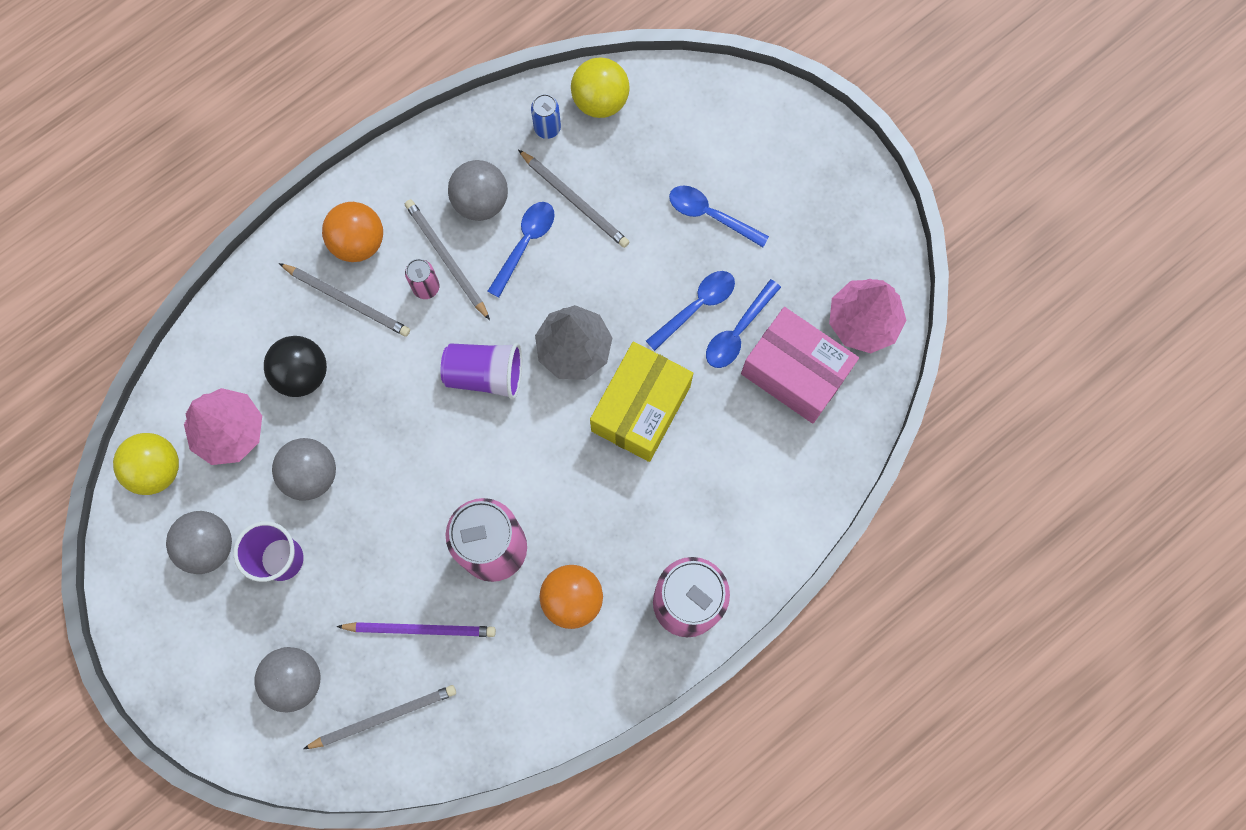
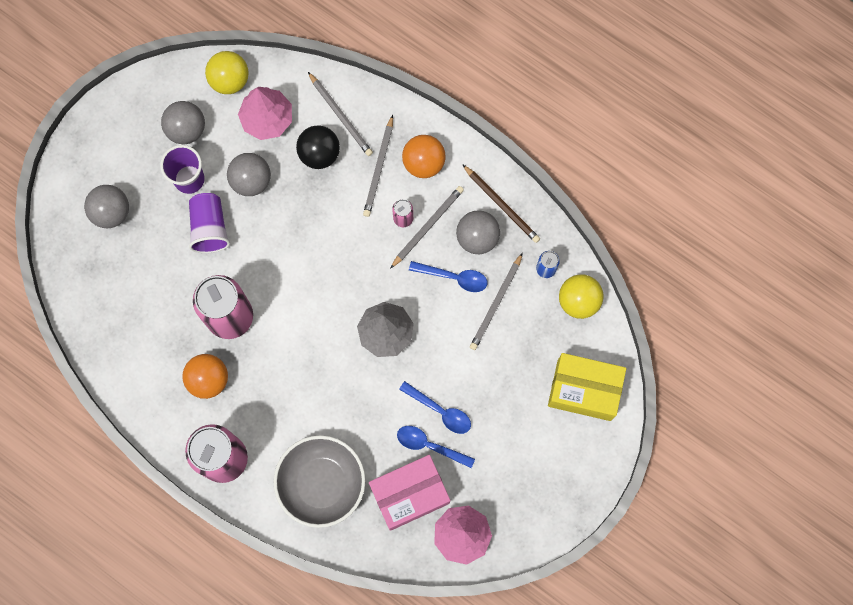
camera: 75 degrees right, 0 degrees up
(383, 717) = (100, 276): grey pencil -> grey pencil (340, 115)
(420, 629) = (163, 283): purple pencil -> none
(445, 159) = (501, 204): none -> brown pencil
(485, 374) = (351, 276): purple cup -> purple cup (210, 228)
(641, 408) = (354, 391): yellow box -> yellow box (584, 390)
(711, 215) = (512, 403): blue spoon -> none
(752, 482) = (321, 483): none -> grey bowl
(795, 372) = (409, 494): pink box -> pink box turned 45 degrees clockwise

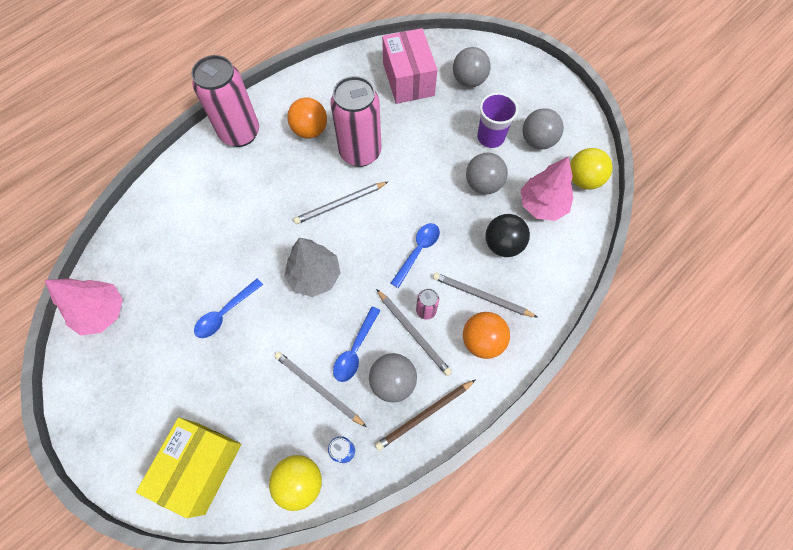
camera: 100 degrees right, 10 degrees down
(210, 228) = (443, 147): purple cup -> none
(321, 483) = (193, 201): grey bowl -> none
(340, 115) = (541, 269): grey pencil -> grey pencil (340, 204)
(409, 494) = (157, 272): pink box -> pink box (408, 79)
(429, 445) = (195, 298): blue spoon -> blue spoon (418, 251)

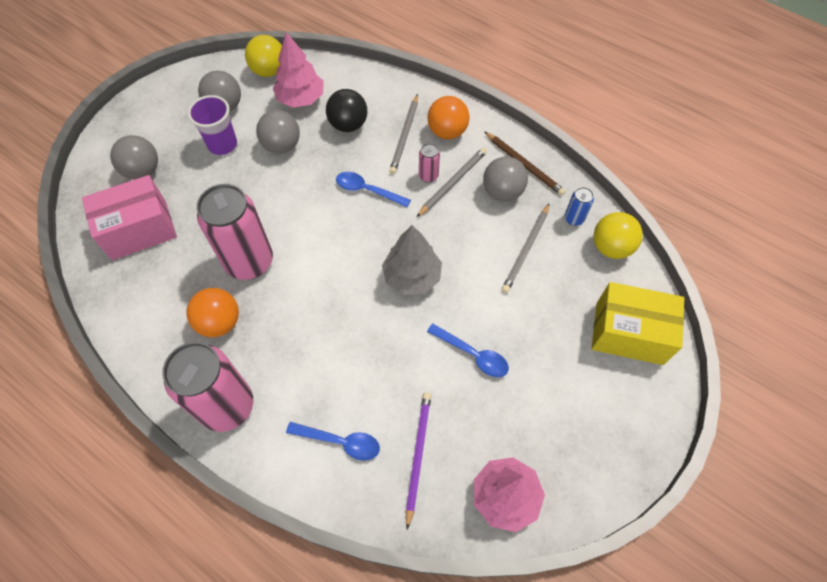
camera: 100 degrees left, 5 degrees down
(157, 254) = (417, 456): none -> purple pencil
(340, 204) = (320, 269): grey pencil -> none
(355, 350) = (481, 226): blue spoon -> blue spoon (340, 442)

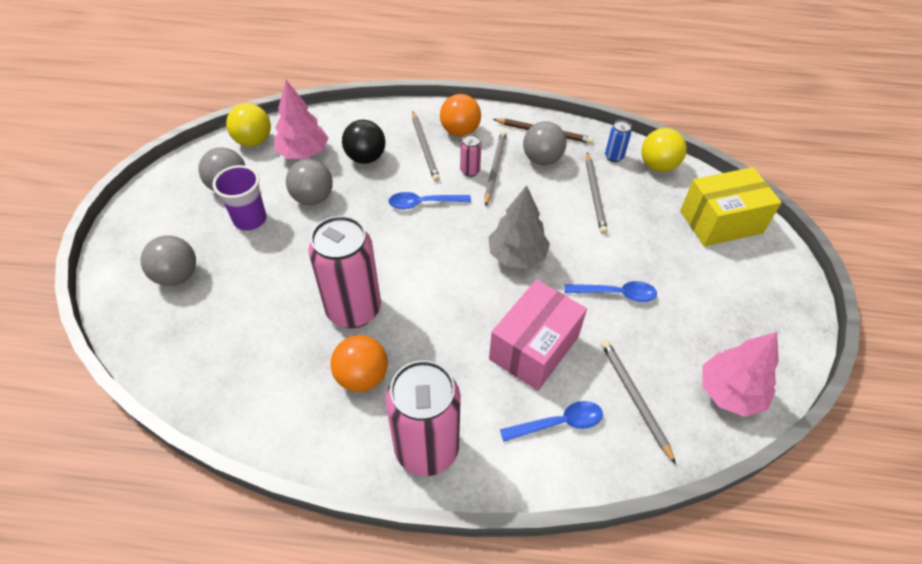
camera: 30 degrees left, 10 degrees down
(139, 230) = (212, 331): pink box -> pink box (534, 348)
(417, 456) = (634, 399): purple pencil -> grey pencil

